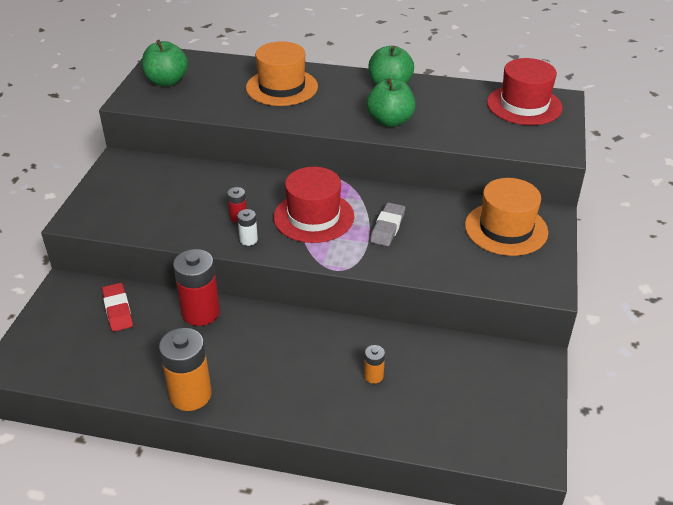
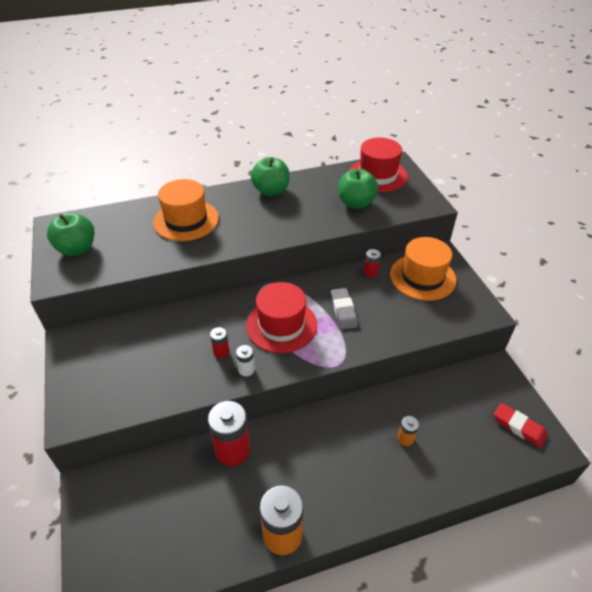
camera: 30 degrees left, 5 degrees up
(118, 310) = (157, 485): red eraser -> red eraser (519, 427)
(390, 121) = (296, 221): green apple -> green apple (356, 203)
(450, 204) = (370, 272): none -> red battery

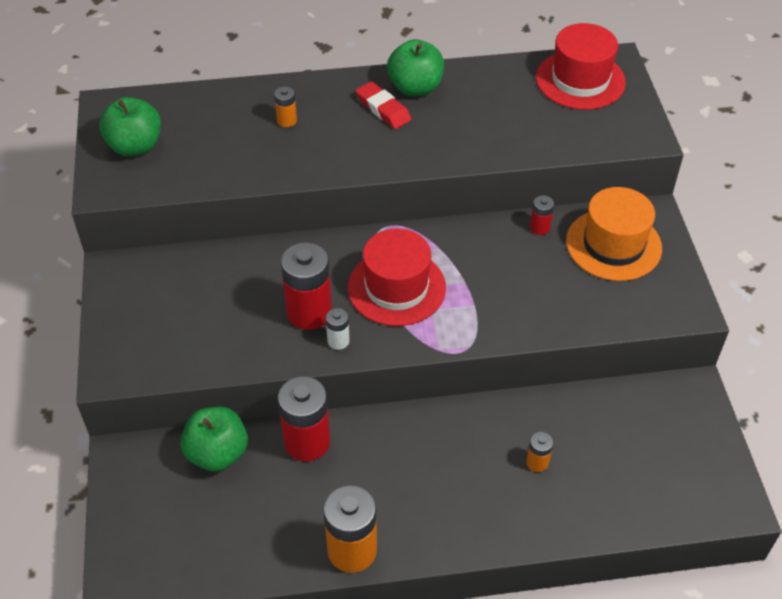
camera: 10 degrees right, 5 degrees up
(186, 220) = (287, 120): orange hat -> orange battery
(221, 351) = (309, 312): red battery -> red battery, size x2.08
(343, 311) = (486, 279): grey eraser -> none
(356, 203) = (535, 122): green apple -> green apple (217, 453)
(519, 427) = (698, 471): red eraser -> red eraser (383, 109)

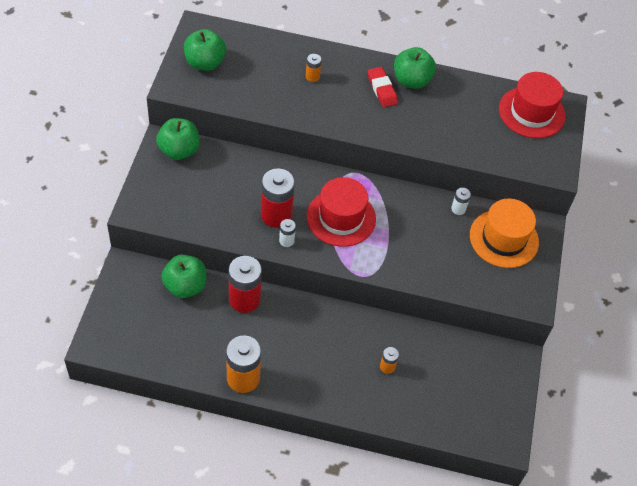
camera: 15 degrees right, 5 degrees up
(140, 273) = (179, 150): none -> green apple
(539, 228) = (458, 209): red battery -> white battery

